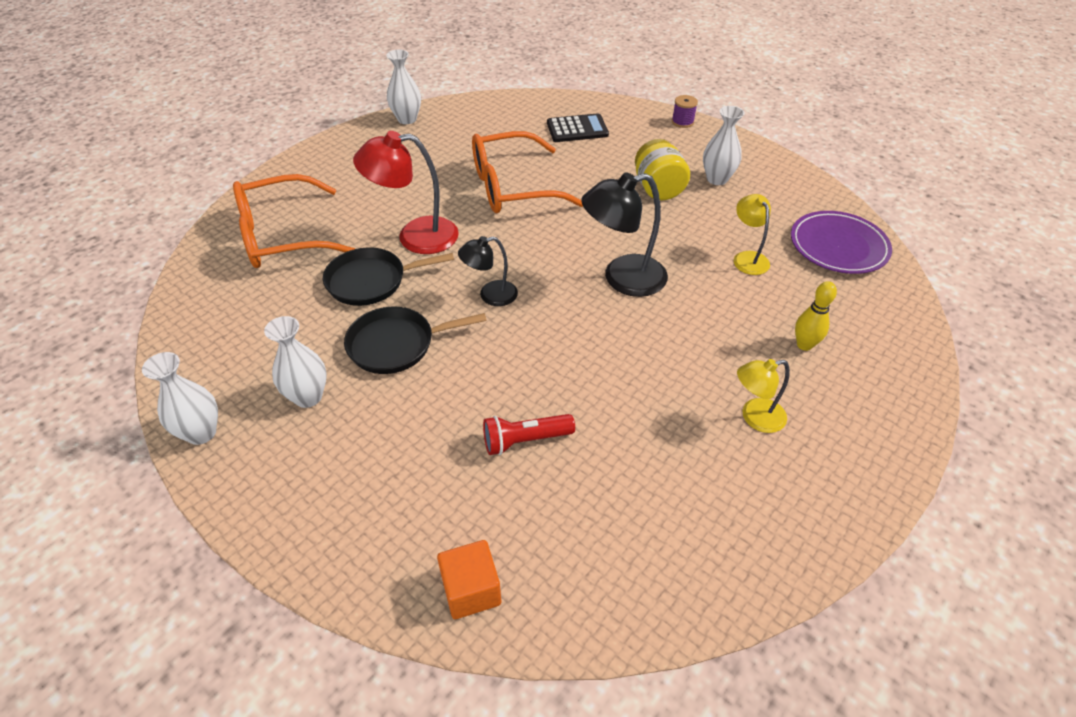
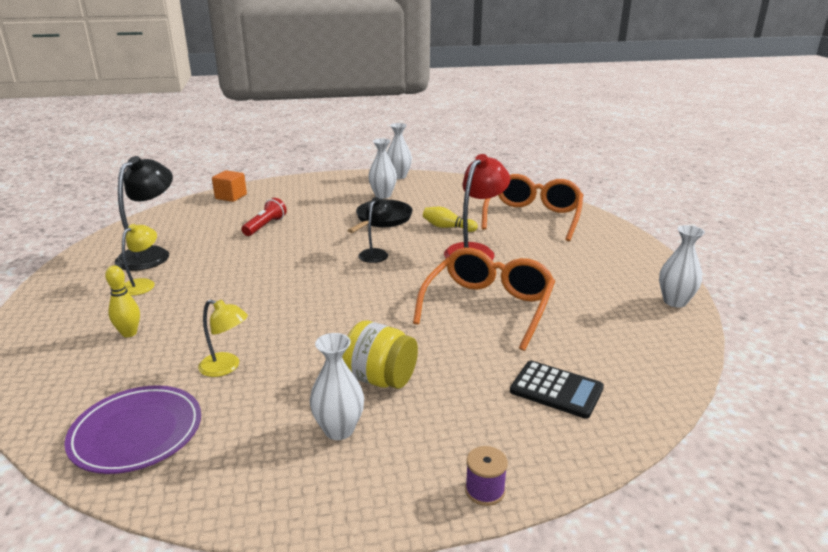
camera: 130 degrees right, 20 degrees down
(371, 281) = (447, 227): black pan -> yellow bowling pin
(577, 129) = (556, 390): black calculator -> black calculator turned 90 degrees counterclockwise
(622, 279) = (310, 300): black lamp -> black lamp (151, 254)

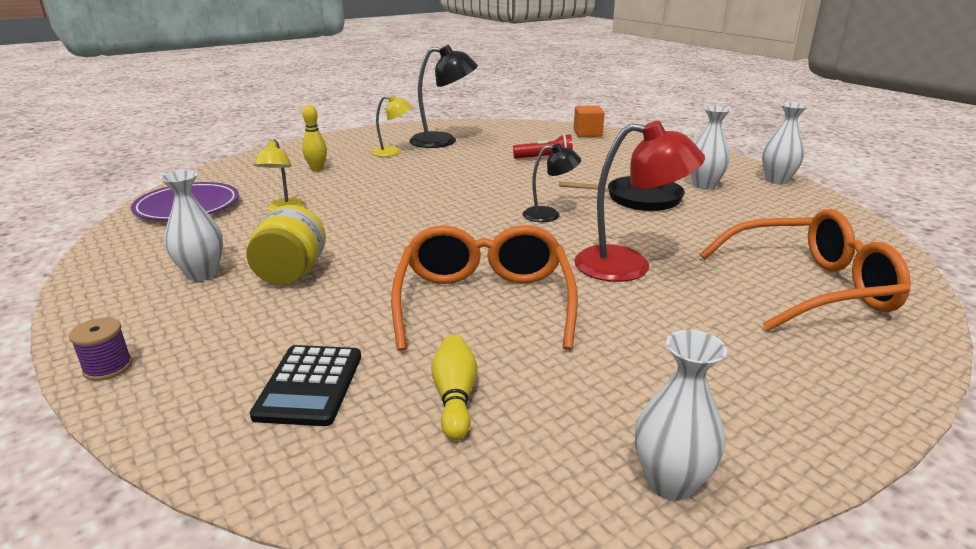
camera: 65 degrees right, 0 degrees up
(447, 227) = (673, 236): yellow bowling pin -> yellow bowling pin (455, 397)
(488, 307) = (484, 302): orange glasses -> orange glasses turned 90 degrees counterclockwise

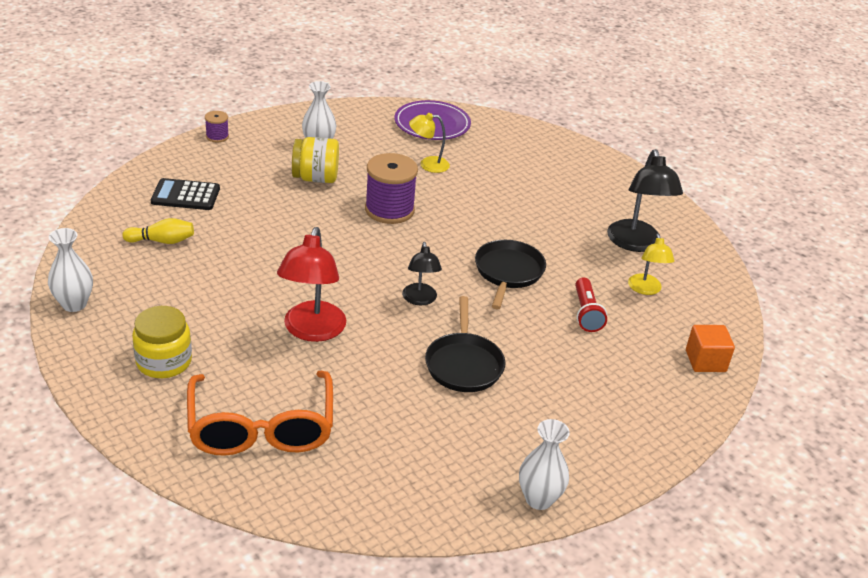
camera: 85 degrees right, 10 degrees up
(317, 169) = (527, 172): yellow bowling pin -> none
(379, 229) = (389, 210): none -> purple spool
(393, 152) = (587, 211): yellow lamp -> yellow lamp (646, 289)
(484, 302) = (264, 255): orange glasses -> none
(493, 181) = (508, 272): none -> black pan
(704, 185) = (512, 425): white vase -> none
(752, 363) = (164, 362): none -> yellow jar

